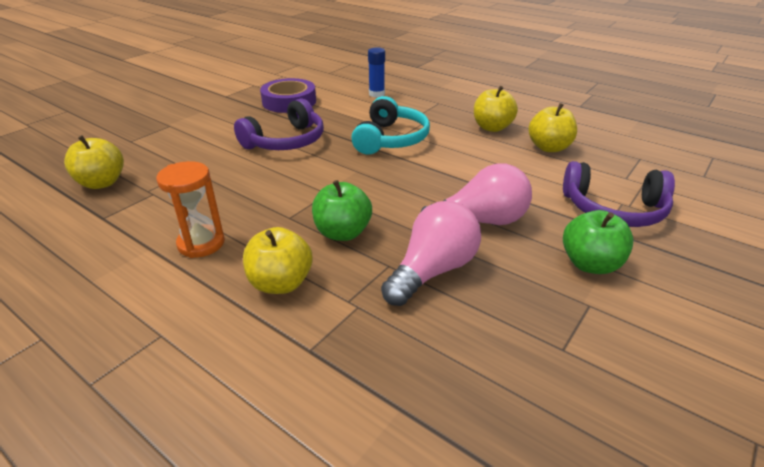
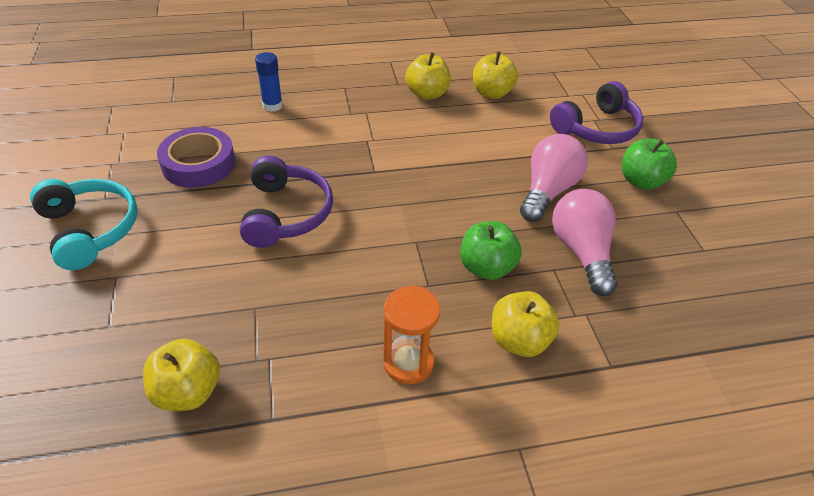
camera: 50 degrees left, 10 degrees up
(390, 139) = (372, 153): turquoise headphones -> turquoise headphones (90, 229)

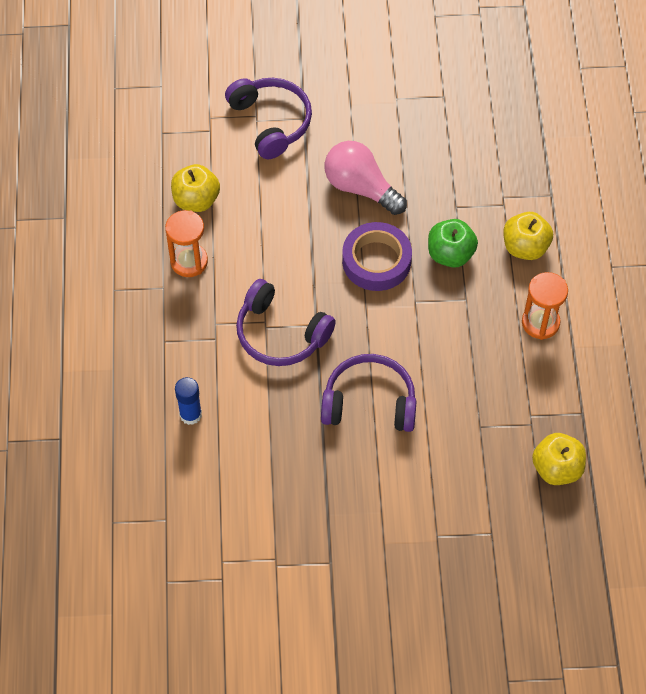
camera: 80 degrees left, 15 degrees up
(90, 229) = (375, 567): turquoise headphones -> none
(198, 164) = (286, 482): purple tape -> purple tape (376, 261)
(361, 149) = (280, 334): none -> purple headphones
(427, 94) = (189, 261): yellow apple -> orange hourglass
(581, 252) = (438, 182): pink light bulb -> none
(641, 181) = (355, 111): green apple -> none

